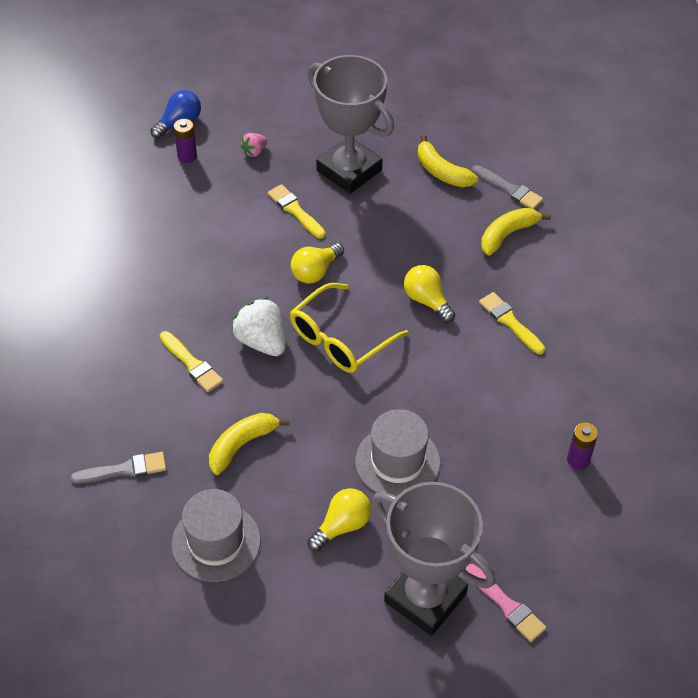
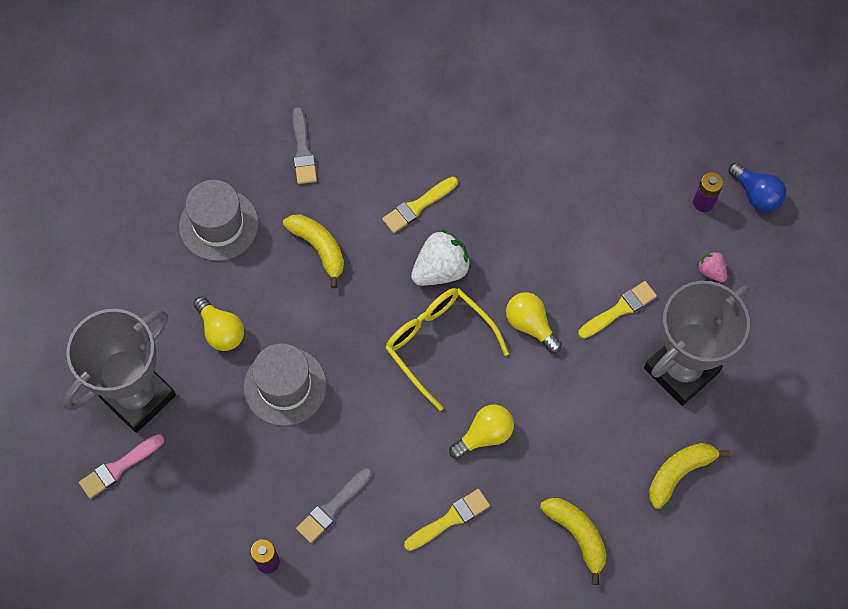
camera: 95 degrees right, 15 degrees up
(509, 189) = (649, 548): grey brush -> grey brush (333, 507)

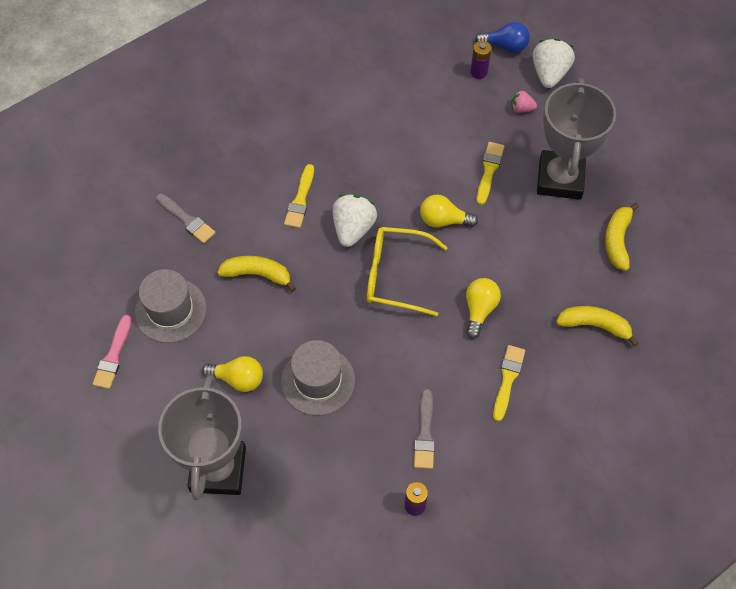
camera: 40 degrees left, 5 degrees down
(119, 467) = (249, 528): pink brush -> pink brush (113, 356)
(774, 256) = (549, 73): none -> white strawberry

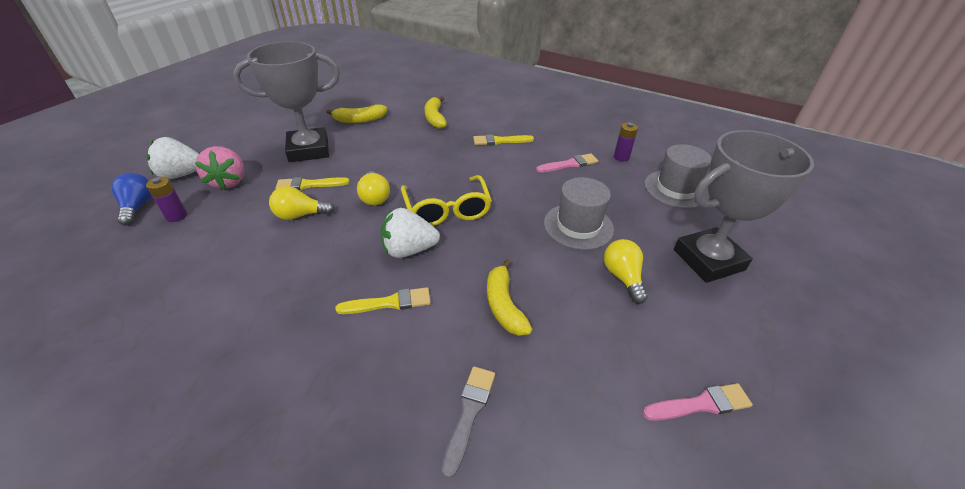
camera: 115 degrees left, 20 degrees down
(170, 310) = (601, 369): grey hat -> grey hat (676, 189)
(425, 433) = (569, 164): grey brush -> pink brush
(479, 310) = (453, 162): yellow light bulb -> yellow light bulb (300, 215)
(521, 108) = (229, 181): pink strawberry -> pink strawberry, size x1.90

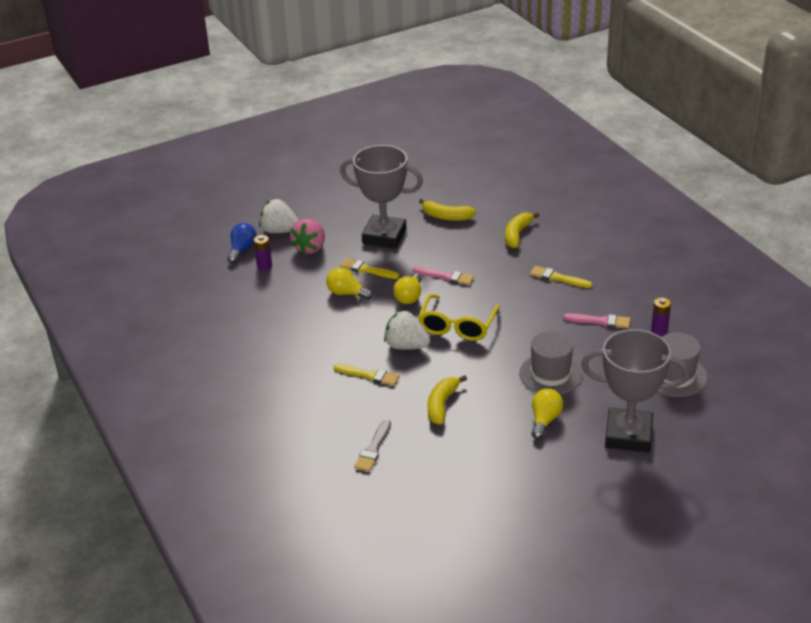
camera: 35 degrees right, 5 degrees down
(469, 413) = (373, 449): grey brush -> grey brush turned 150 degrees clockwise
(700, 404) = (513, 501): pink brush -> pink brush (446, 276)

